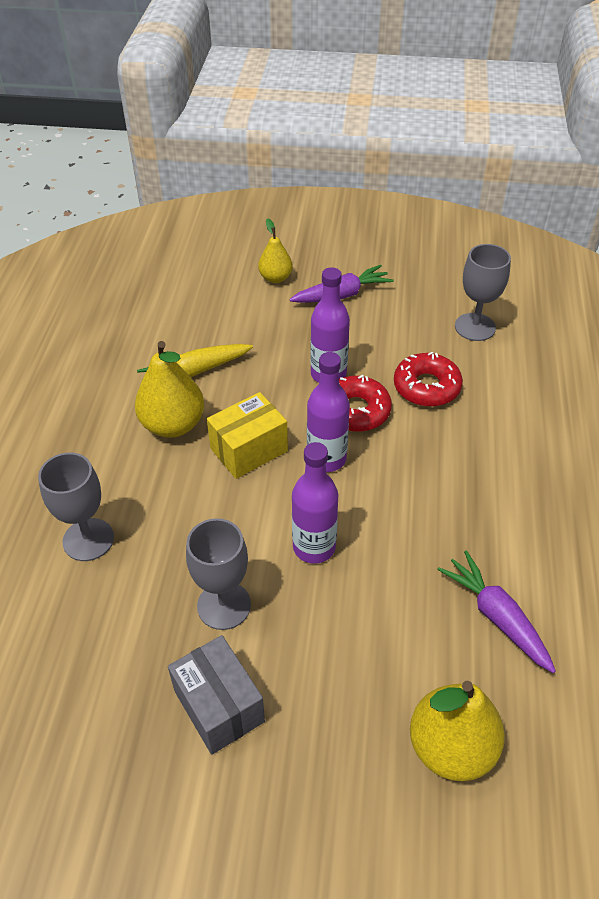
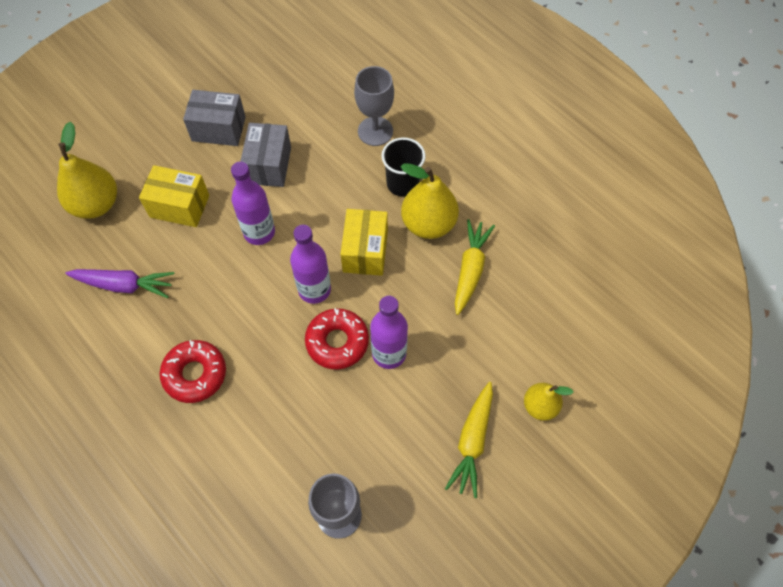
camera: 130 degrees right, 15 degrees up
(142, 472) = (402, 184): none -> black cup
(224, 605) = (269, 165): grey goblet -> grey box
(342, 295) = (472, 442): purple carrot -> yellow carrot
(360, 650) = (179, 206): none -> yellow box
(426, 387) = (313, 411): red donut -> red donut (195, 374)

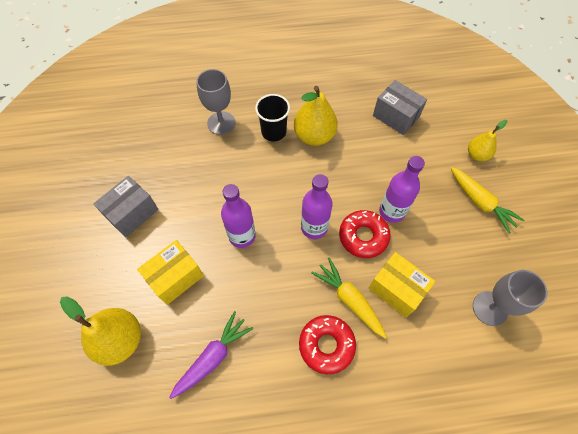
camera: 55 degrees left, 0 degrees up
(269, 165) = (192, 199): grey box -> grey box (396, 116)
(365, 251) = (307, 181): yellow box -> yellow box (396, 289)
(470, 269) = (363, 134): yellow carrot -> yellow carrot (349, 299)

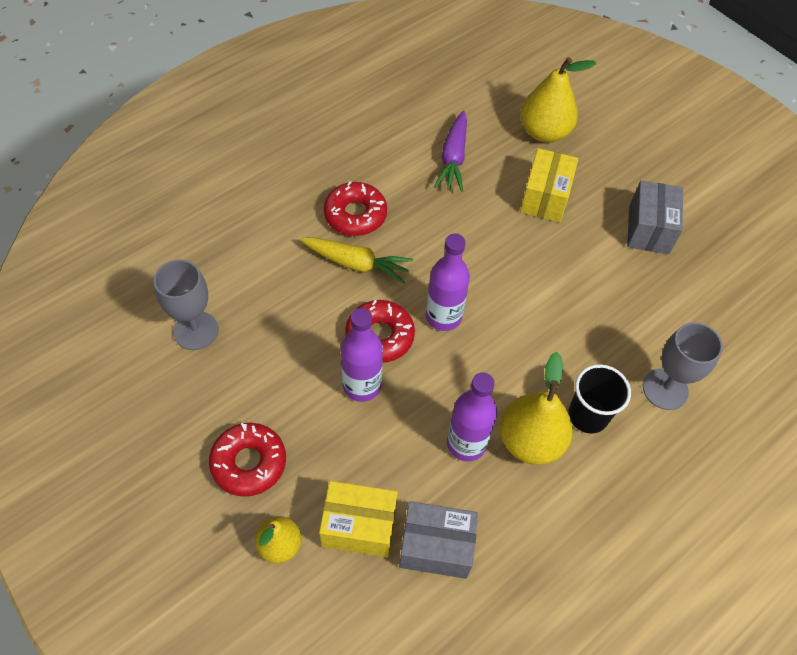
camera: 145 degrees right, 5 degrees down
(242, 236) = (515, 267): purple bottle -> purple bottle (466, 444)
(396, 289) = (311, 298): yellow box -> yellow box (359, 526)
(480, 202) = (249, 463): yellow carrot -> red donut

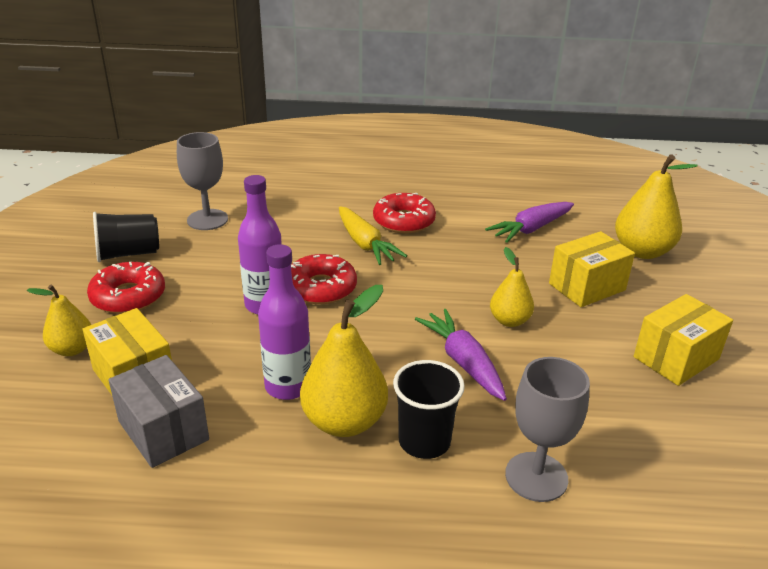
camera: 45 degrees right, 25 degrees down
(183, 421) = (128, 254): none -> black cup
(443, 317) = (387, 305): purple bottle -> none
(532, 270) = (509, 321): none -> yellow pear
(543, 331) = (463, 362): none -> purple carrot
(648, 229) = (676, 358): grey box -> yellow box

